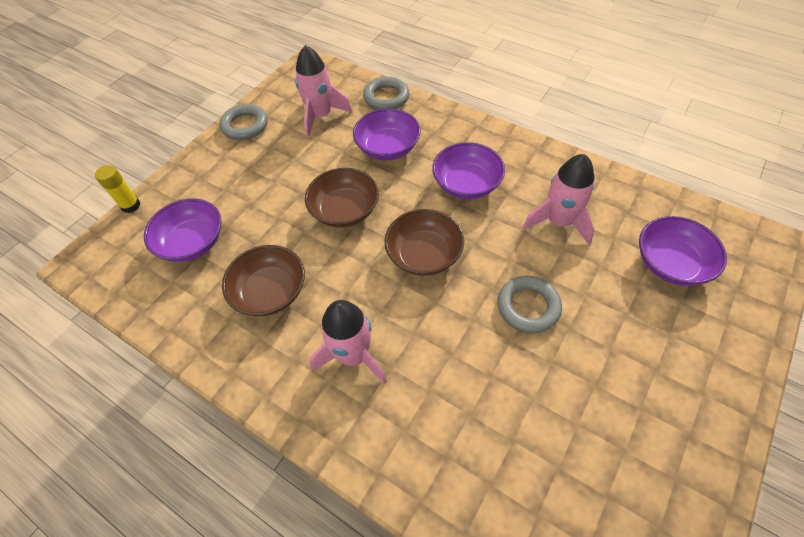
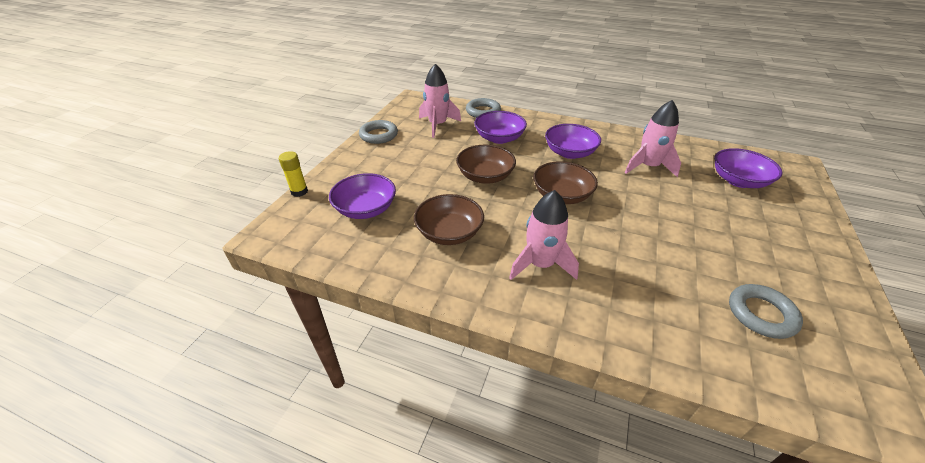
camera: 15 degrees left, 15 degrees down
(528, 307) = (657, 216): grey ring -> grey ring (761, 314)

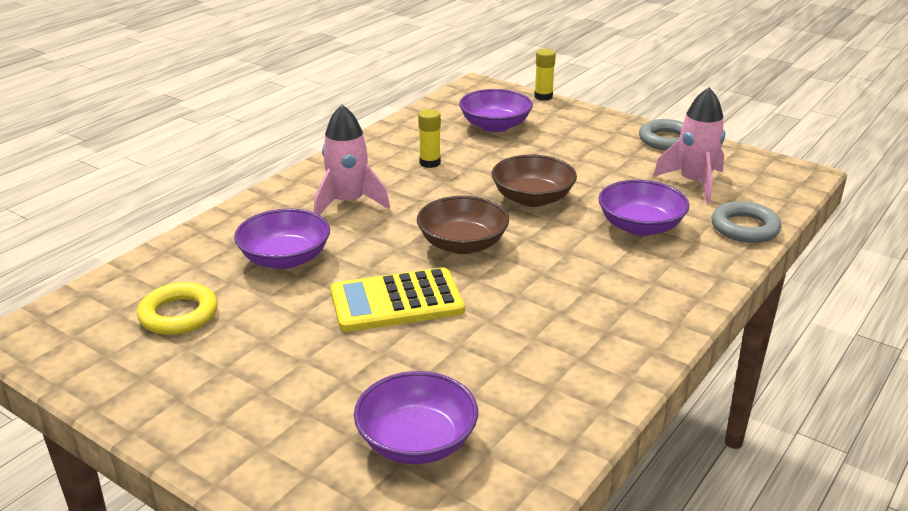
camera: 105 degrees right, 10 degrees down
(449, 233) = (430, 163): brown bowl -> yellow glue stick
(569, 153) = (576, 280): purple bowl -> purple bowl (285, 258)
(644, 209) = (396, 302): none -> yellow calculator
(648, 167) = (504, 348): pink rocket -> none
(761, 314) = (179, 314): grey ring -> yellow ring

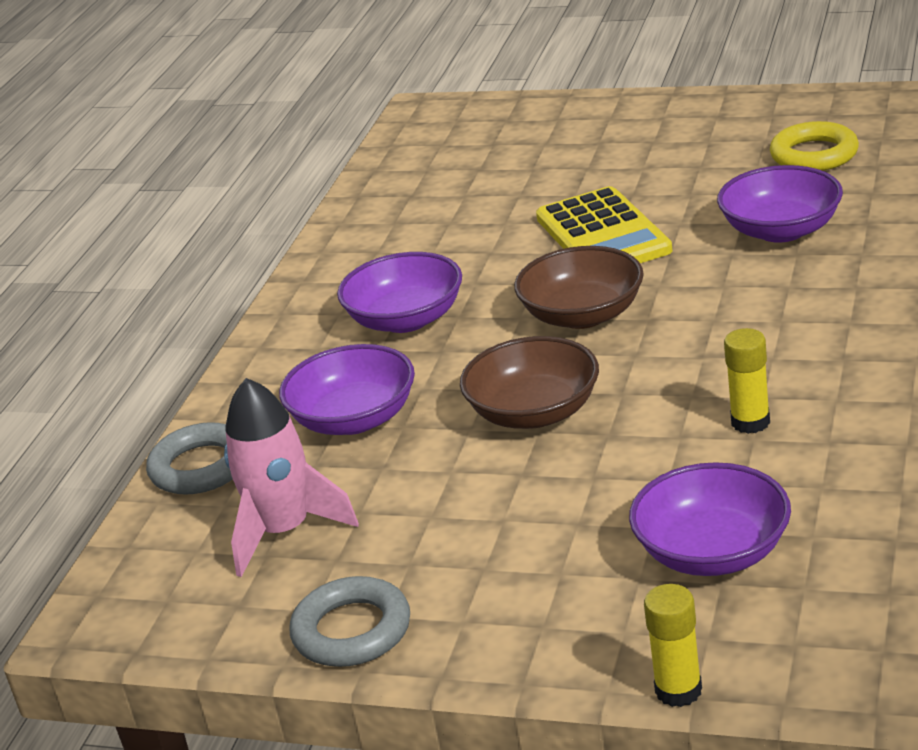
camera: 165 degrees right, 0 degrees up
(348, 203) = (795, 316): pink rocket -> none
(396, 302) = (603, 234): yellow calculator -> yellow calculator turned 105 degrees clockwise
(417, 441) = (488, 157): purple bowl -> purple bowl (406, 319)

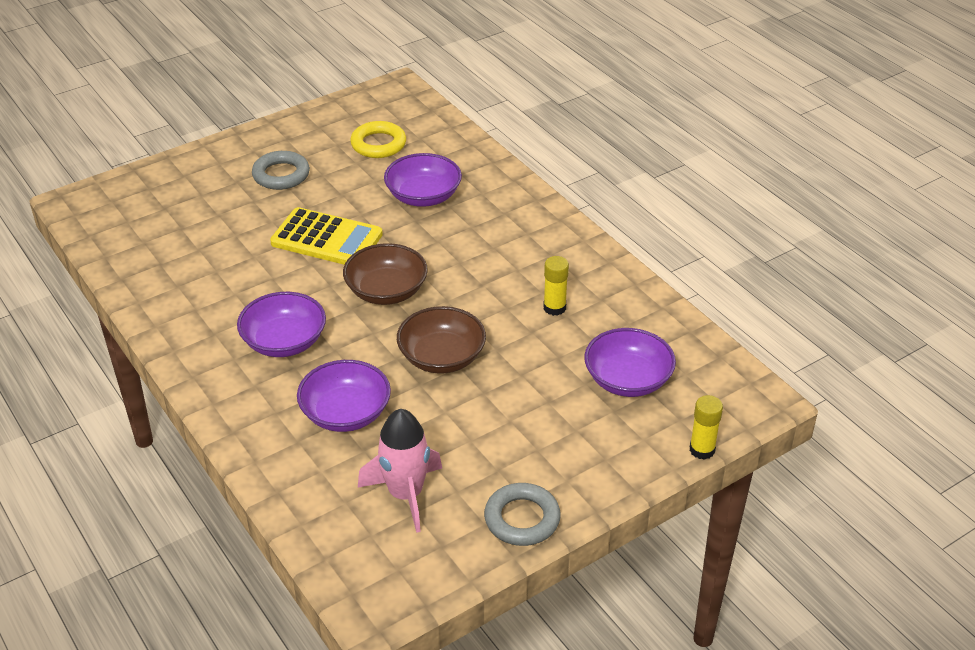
camera: 55 degrees left, 10 degrees up
(201, 467) = (295, 490): grey ring -> grey ring (281, 175)

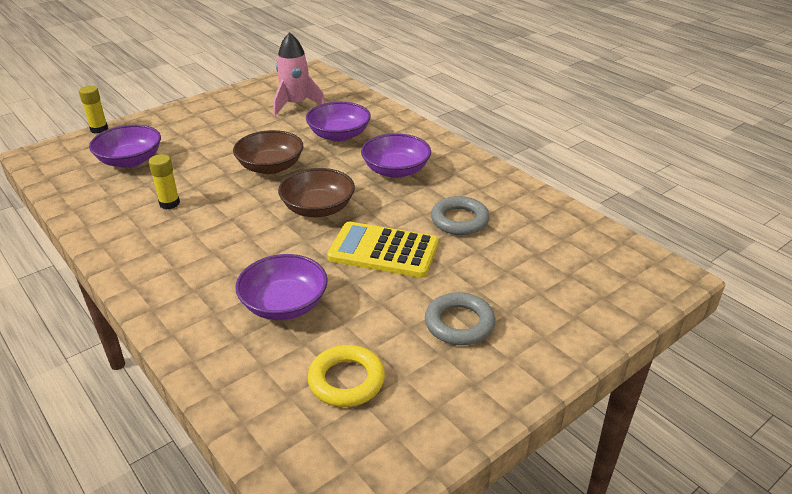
camera: 175 degrees right, 5 degrees down
(522, 519) = (227, 99): grey ring -> grey ring (459, 220)

